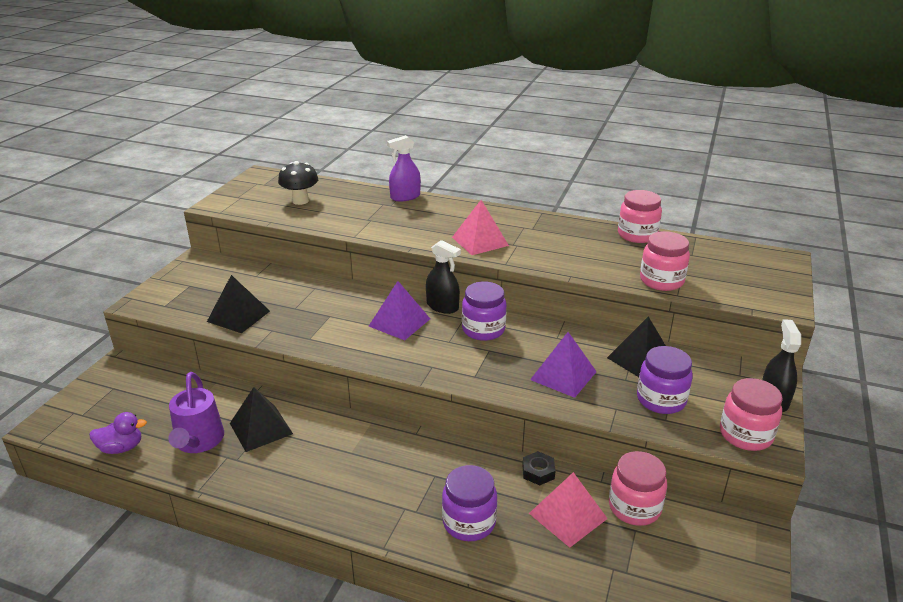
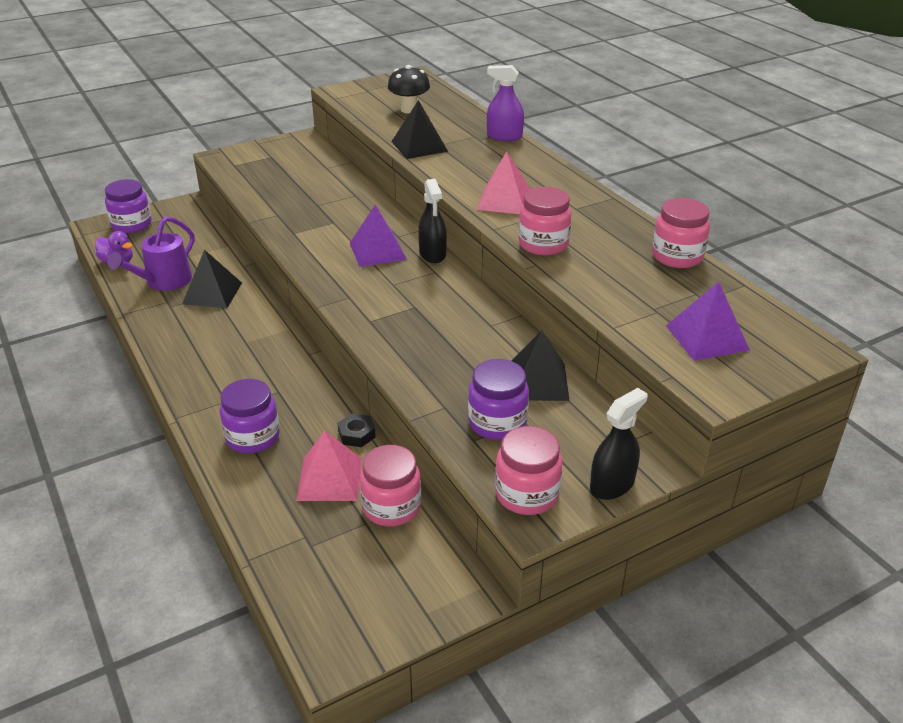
camera: 40 degrees right, 5 degrees up
(238, 316) = (270, 194): black pyramid -> black pyramid (419, 146)
(483, 330) = (436, 288): purple jar -> purple jar (132, 225)
(563, 375) = (443, 358): purple pyramid -> purple pyramid (706, 337)
(661, 281) = (620, 308): pink jar -> pink jar (543, 244)

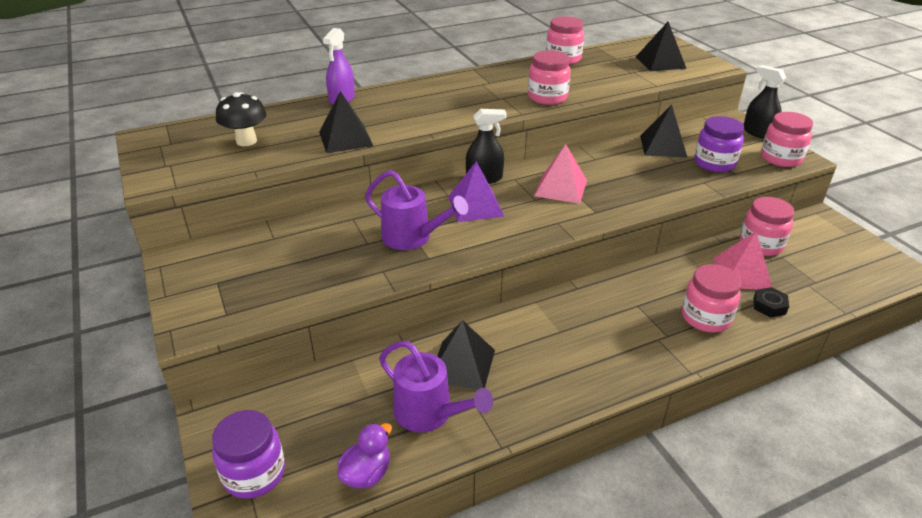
camera: 85 degrees left, 0 degrees up
(253, 437) = (705, 317): purple jar -> pink jar
(324, 223) = (412, 237): none -> purple watering can
(356, 434) = (685, 260): black nut -> black nut (769, 306)
(504, 200) = (472, 106): pink pyramid -> pink pyramid (561, 188)
(706, 337) = (660, 62): purple pyramid -> black pyramid

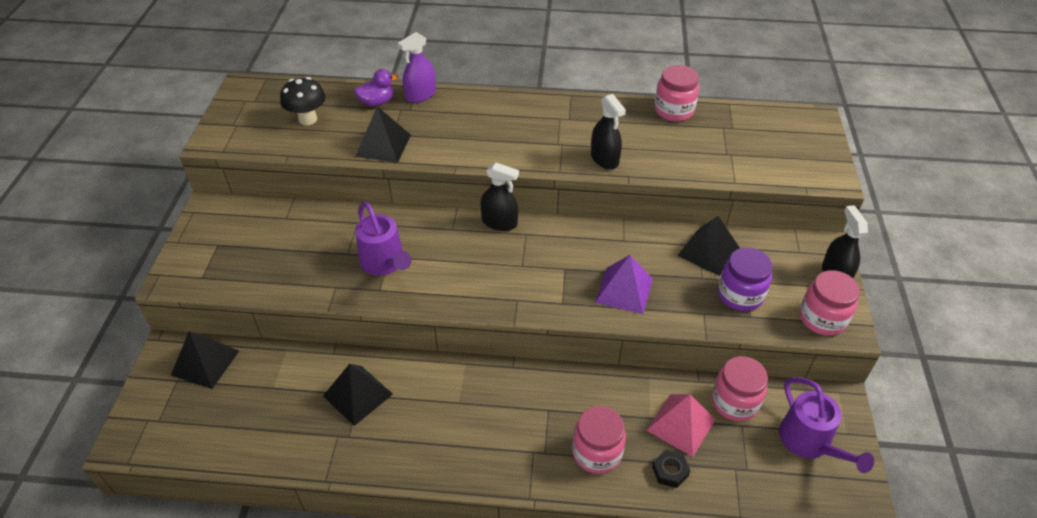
camera: 30 degrees right, 10 degrees up
(254, 473) = (157, 411): purple jar -> none
(366, 474) = (222, 450): purple duck -> purple duck (377, 102)
(429, 413) = (300, 425): purple watering can -> purple watering can (809, 443)
(475, 206) = (464, 251): purple pyramid -> purple pyramid (624, 290)
(547, 97) = (604, 159): pink jar -> black spray bottle
(561, 188) = (557, 262): pink pyramid -> none
(660, 62) = (775, 150): black pyramid -> black pyramid (205, 363)

